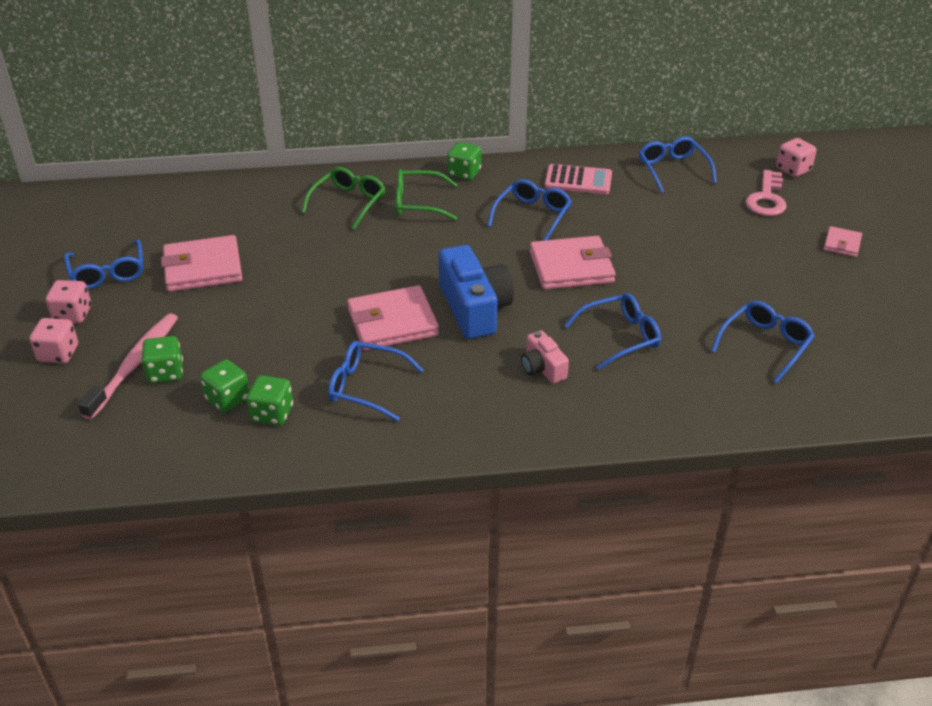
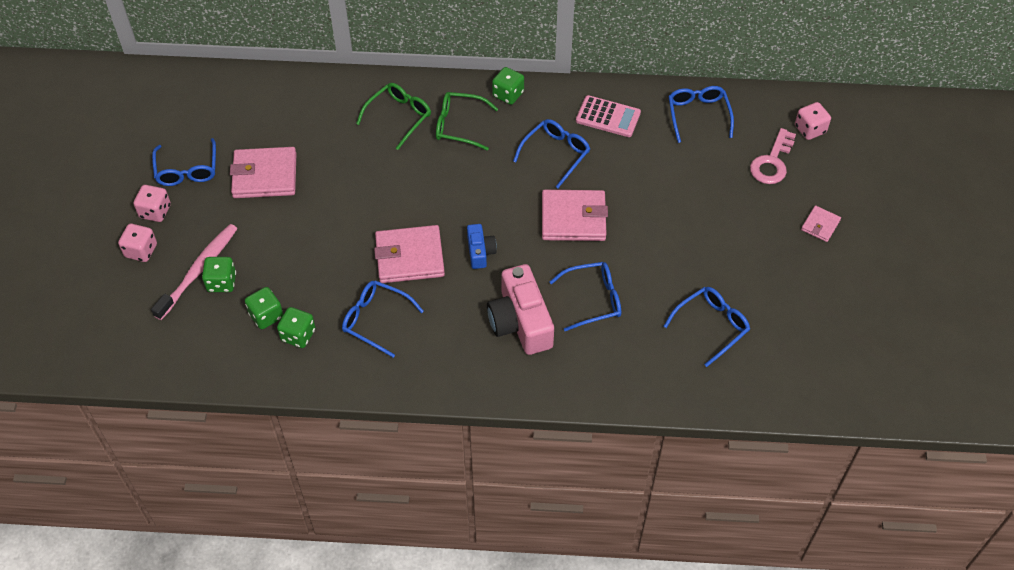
camera: 10 degrees right, 15 degrees up
(474, 308) = (480, 252): blue camera -> blue camera, size x0.53
(542, 368) = (520, 322): pink camera -> pink camera, size x1.90

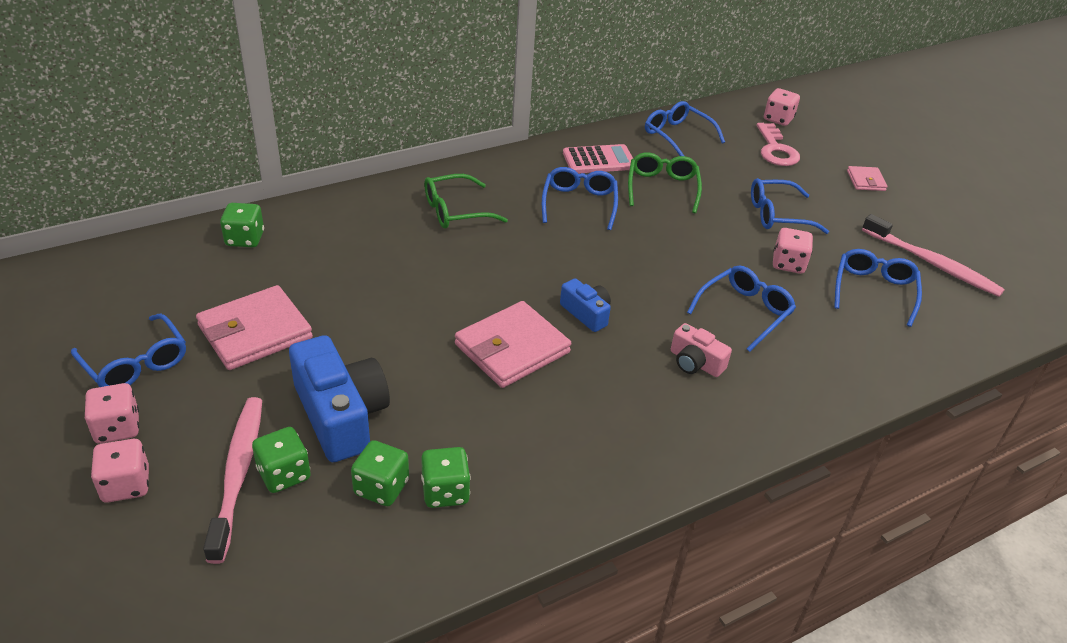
camera: 35 degrees left, 15 degrees down
(275, 258) = (341, 415): none -> blue camera
(375, 320) = (530, 430): blue glasses -> blue glasses (777, 215)
(399, 116) = (381, 223): green glasses -> green glasses (662, 187)
(508, 94) = (483, 171): green dice -> green dice (245, 239)
(520, 322) = (695, 363): pink camera -> pink camera, size x0.53
(573, 218) = (651, 250): pink wallet -> none
(667, 274) = (788, 264): none -> pink dice
(788, 324) = (932, 263): none -> pink toothbrush

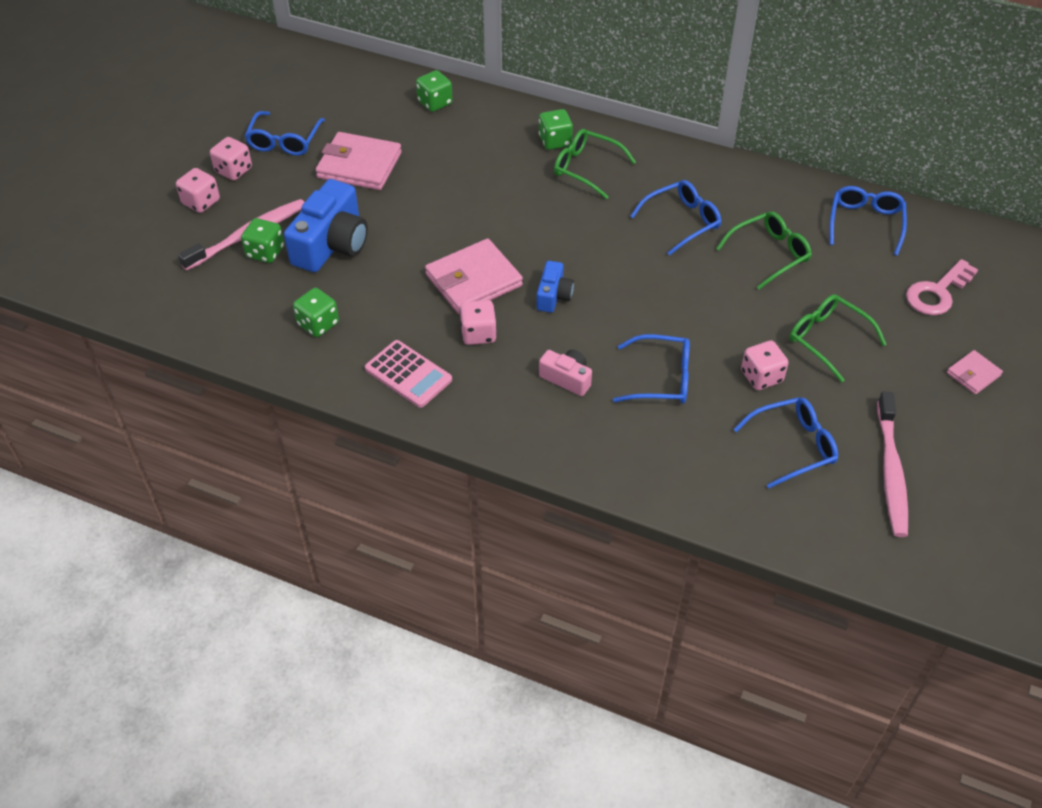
camera: 55 degrees right, 10 degrees up
(381, 487) = (294, 296): green dice -> green dice (555, 141)
(512, 348) = (473, 280): pink wallet -> pink wallet turned 45 degrees counterclockwise
(599, 160) = (757, 200): pink calculator -> pink calculator (408, 374)
(695, 363) = (567, 378): pink camera -> pink camera turned 120 degrees clockwise
(777, 215) = (827, 339): blue glasses -> green glasses
(778, 119) = (998, 270): pink dice -> pink dice (478, 334)

